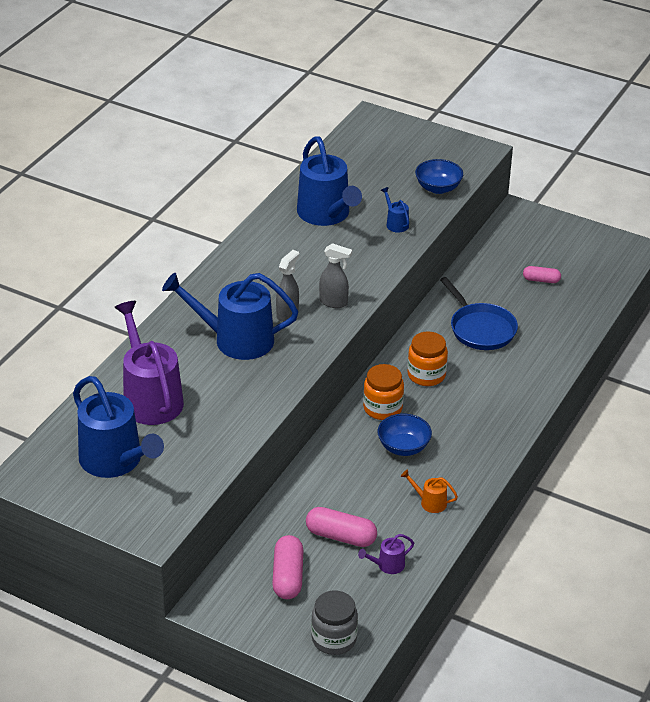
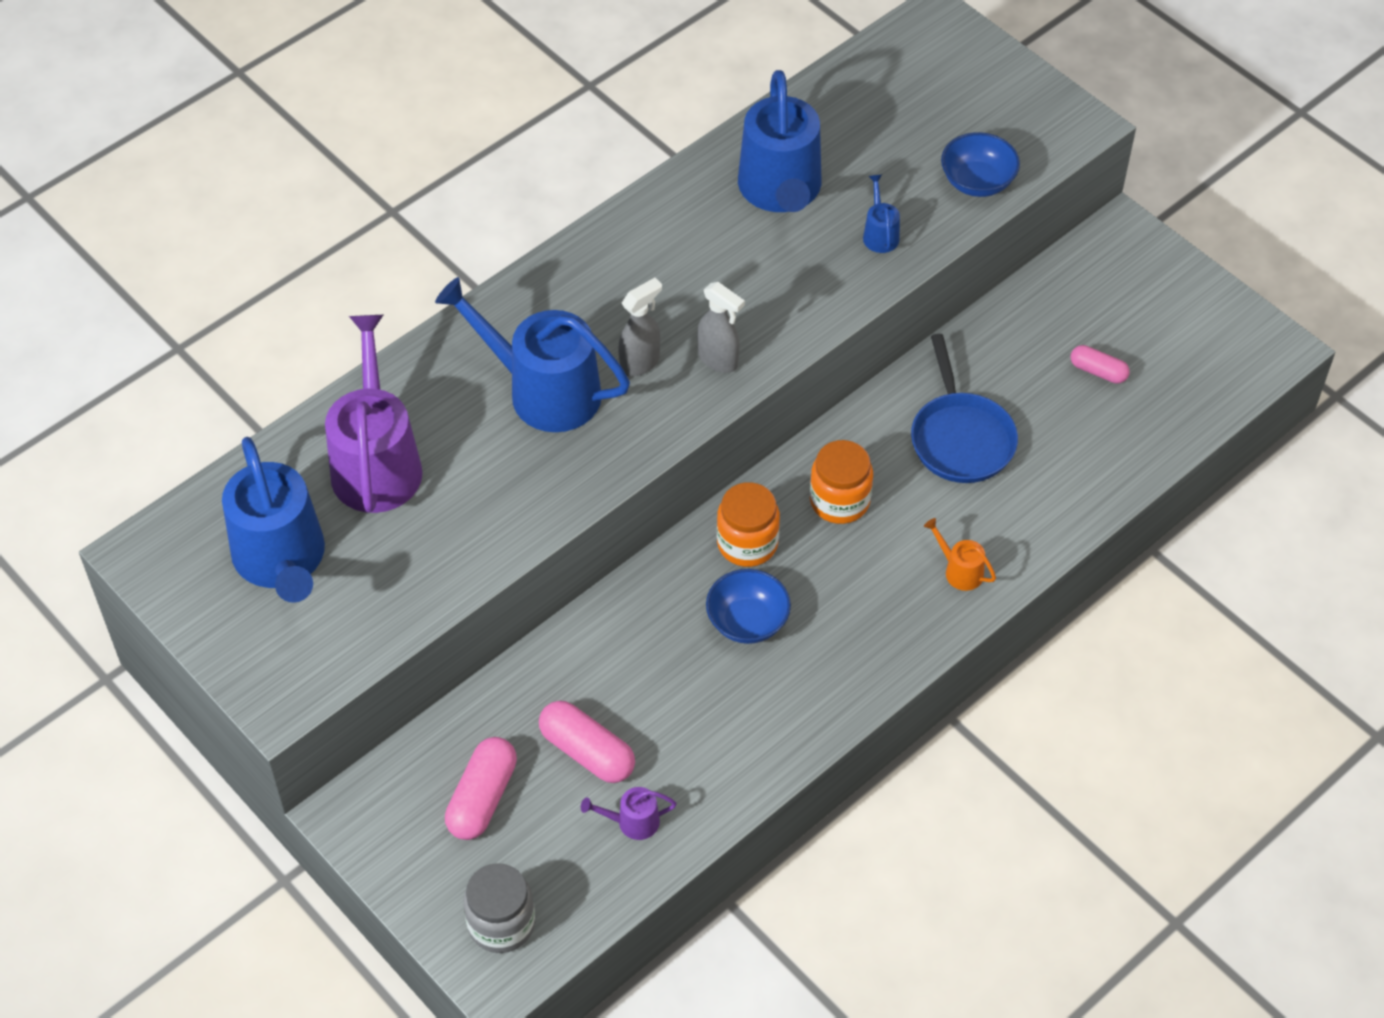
camera: 20 degrees right, 15 degrees up
(430, 502) = (743, 731): orange watering can -> orange watering can (959, 571)

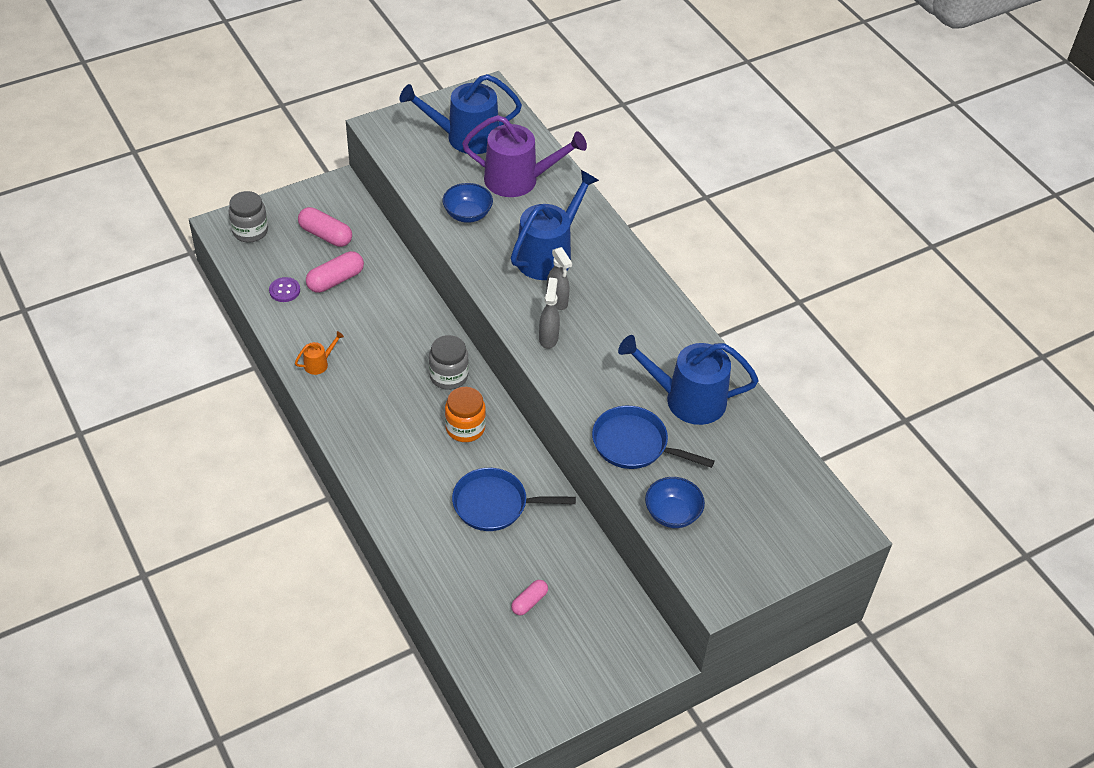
camera: 100 degrees right, 5 degrees down
(632, 822) = (284, 290): purple watering can -> purple button
(718, 360) = (548, 338): grey spray bottle -> grey spray bottle turned 135 degrees clockwise
(747, 543) = (449, 376): orange jar -> grey jar
(747, 621) = (393, 364): blue bowl -> blue bowl (467, 214)
(880, 234) = (634, 444): blue watering can -> blue pan
(959, 571) = (391, 476): orange watering can -> orange watering can (319, 363)

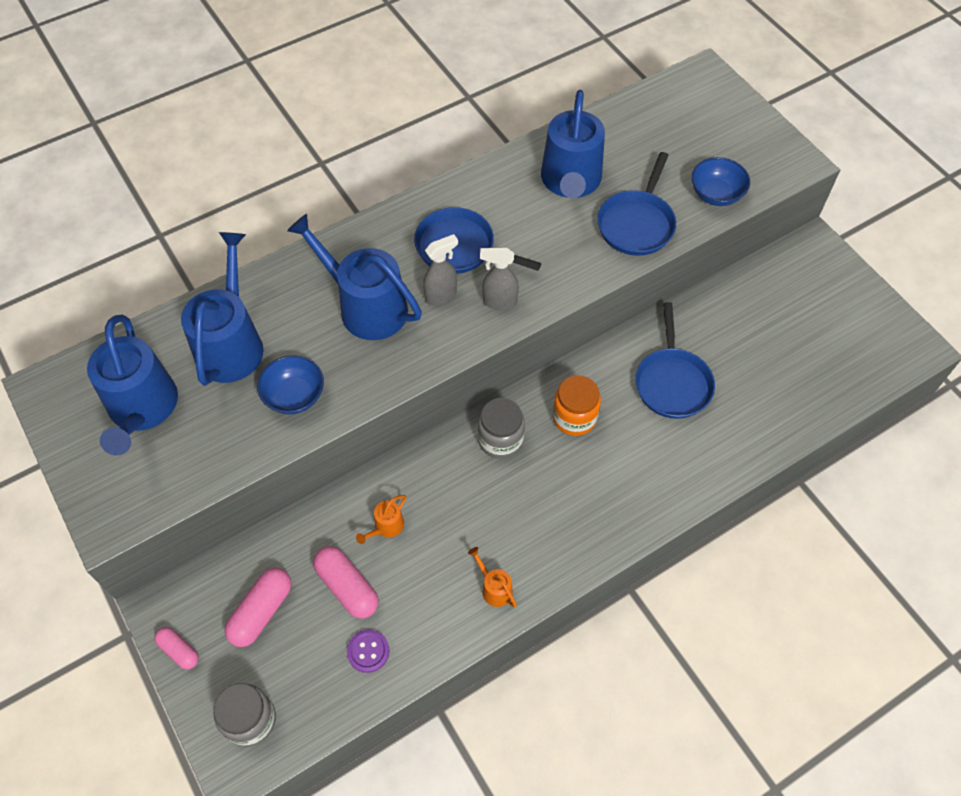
camera: 90 degrees left, 10 degrees up
(380, 302) = (386, 527): none -> orange watering can
(518, 180) = (231, 344): purple watering can -> blue watering can
(529, 602) = (782, 346): pink capsule -> pink capsule (179, 650)
(608, 316) = (460, 248): none -> blue pan

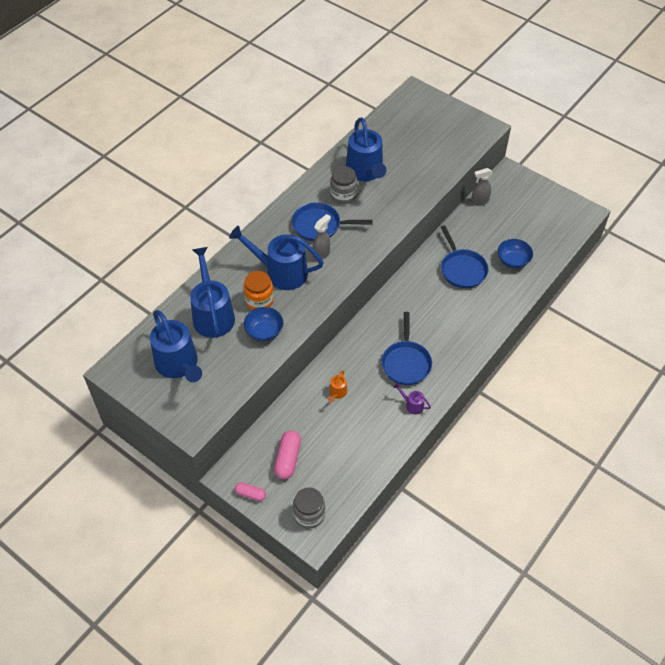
camera: 20 degrees left, 5 degrees down
(347, 587) = (330, 431): pink capsule -> none
(368, 651) = (358, 459): purple button -> none
(494, 588) = (412, 405): orange watering can -> purple watering can
(499, 302) = (356, 248): grey spray bottle -> grey spray bottle (479, 201)
(500, 440) = (380, 328): grey jar -> grey jar (343, 195)
(574, 417) = (416, 303): orange jar -> orange jar (259, 300)
(637, 223) = (413, 185): blue pan -> blue pan (406, 362)
(716, 194) = (449, 157): blue bowl -> blue bowl (513, 261)

